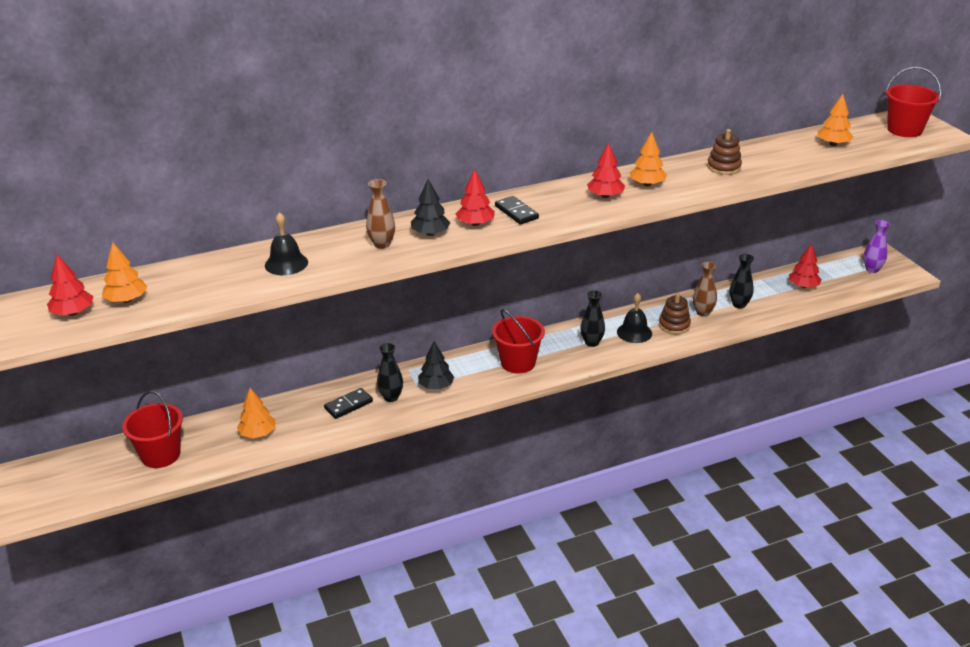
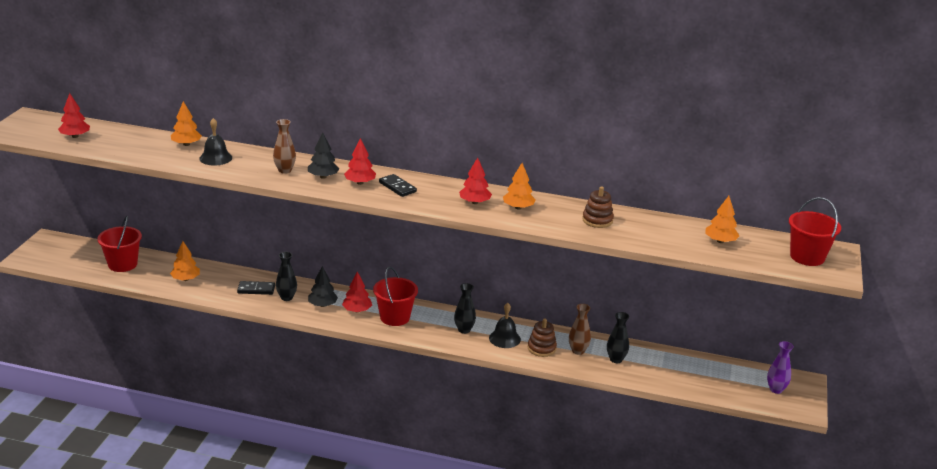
camera: 35 degrees right, 5 degrees down
(126, 300) = (108, 141): orange tree -> orange tree (186, 144)
(516, 212) = (397, 187): black domino -> black domino turned 45 degrees counterclockwise
(803, 286) = (692, 372): red tree -> red tree (357, 310)

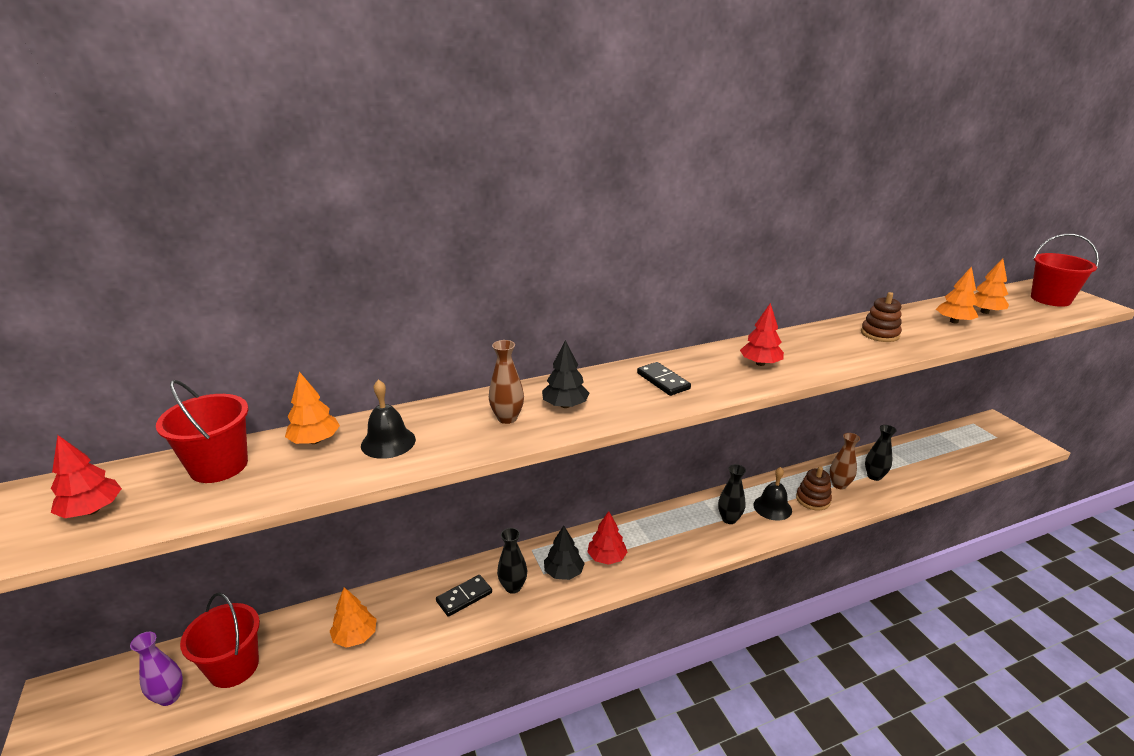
camera: 35 degrees left, 0 degrees up
(360, 183) = (617, 394): red tree -> none
(395, 317) = (652, 543): red bucket -> red bucket (219, 466)
(397, 187) = (663, 381): black domino -> black domino turned 45 degrees clockwise
(518, 207) = (803, 351): orange tree -> orange tree (954, 321)
(776, 389) = (995, 439): purple vase -> purple vase (169, 697)

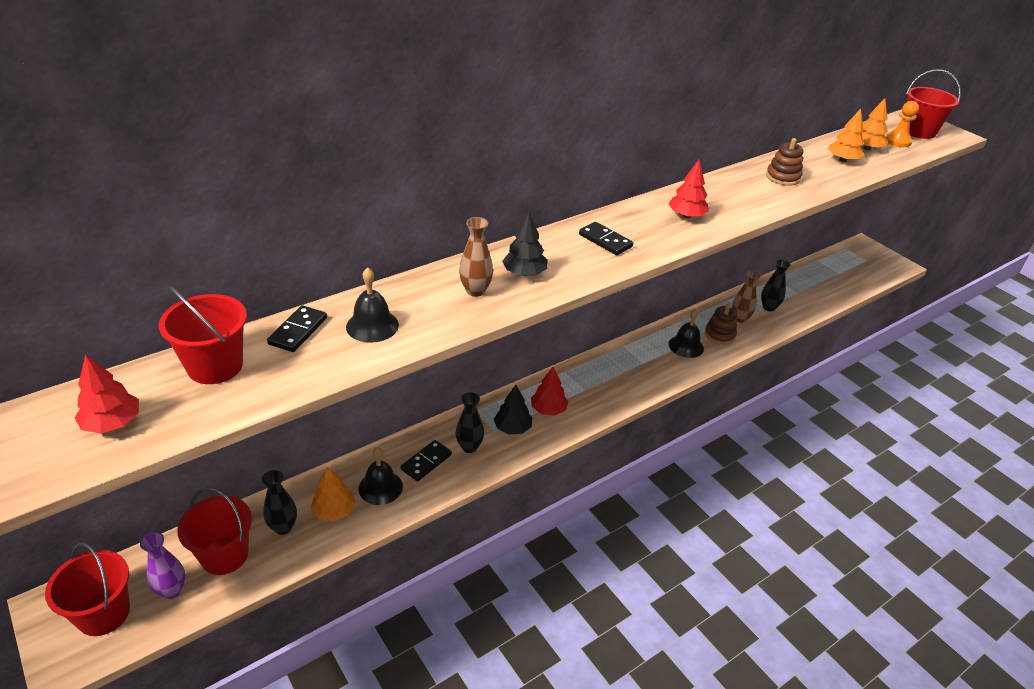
camera: 15 degrees left, 10 degrees up
(98, 710) = (103, 613): none -> red bucket
(315, 441) = (298, 331): orange tree -> black domino
(409, 617) = (380, 487): none -> black bell
(729, 519) = (650, 361): black vase -> black vase (283, 527)
(1023, 307) = (897, 141): none -> orange pawn

